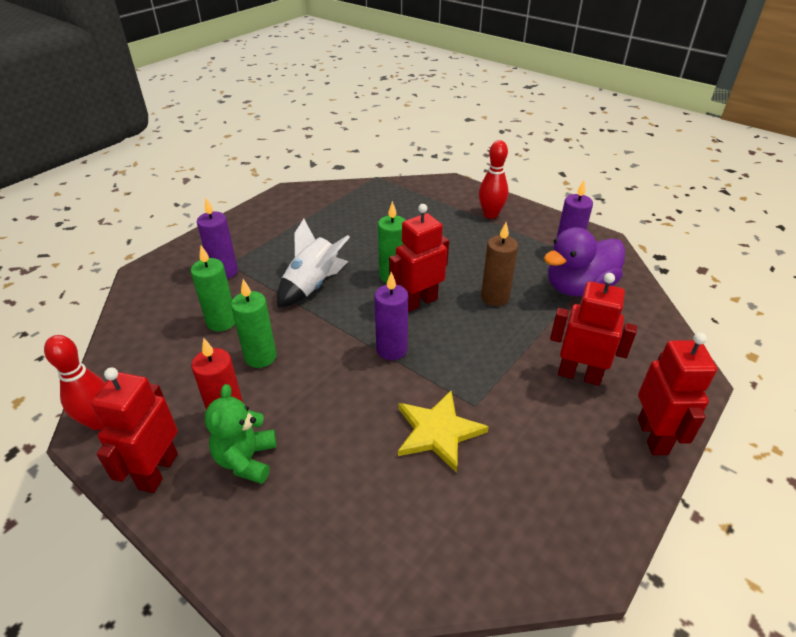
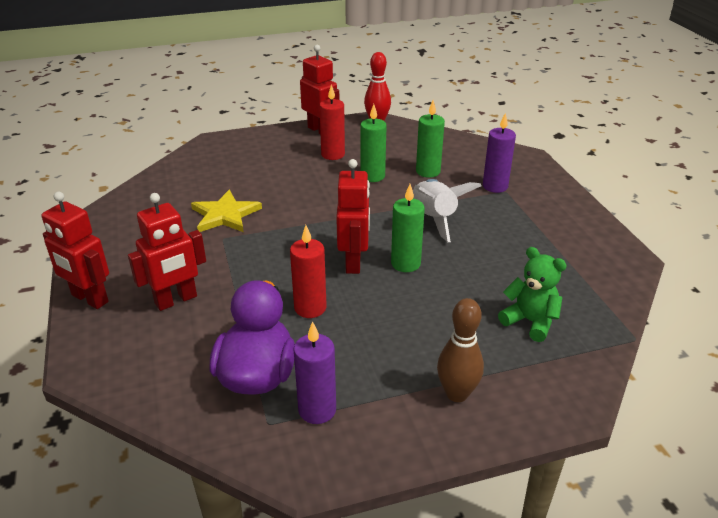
camera: 125 degrees right, 5 degrees down
(246, 460) = (294, 153): green teddy bear -> green teddy bear (530, 321)
(392, 349) = (316, 226): purple candle -> none
(490, 214) = (457, 394): red bowling pin -> brown bowling pin
(495, 297) = (310, 308): brown candle -> red candle

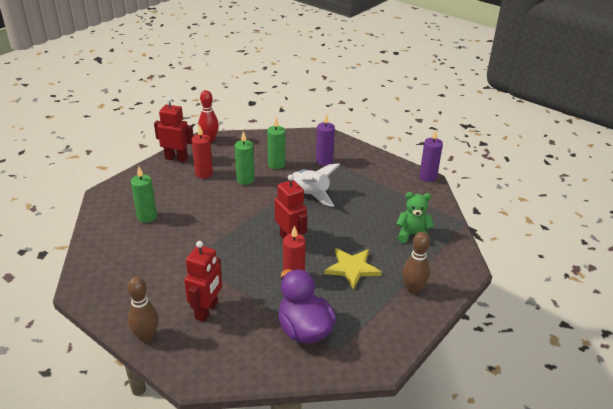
camera: 35 degrees left, 0 degrees up
(89, 299) = (146, 336): red robot -> brown bowling pin
(225, 215) = (175, 243): yellow star -> yellow star (352, 268)
(317, 410) = (355, 331): purple candle -> purple candle (428, 177)
(405, 264) = (320, 229): green candle -> green candle (147, 217)

